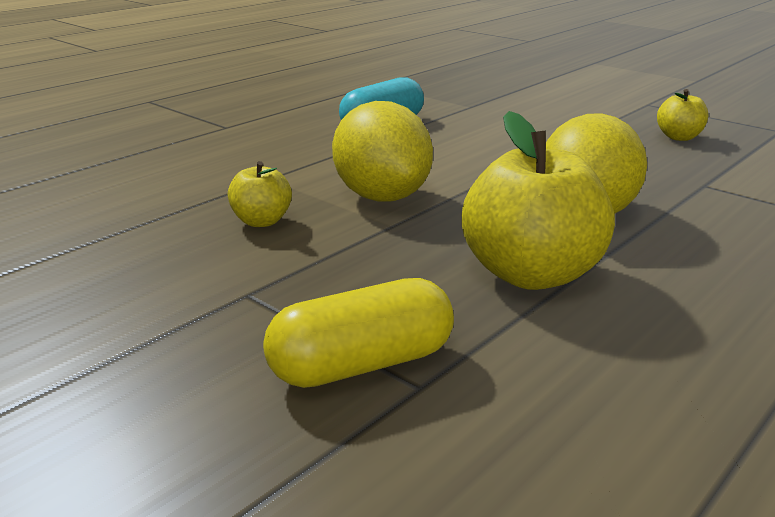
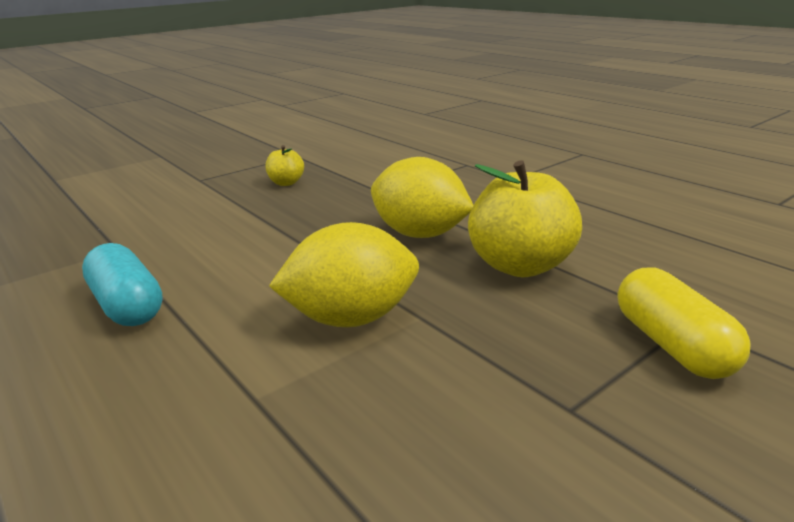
camera: 80 degrees left, 0 degrees up
(261, 221) = (393, 402): yellow apple -> none

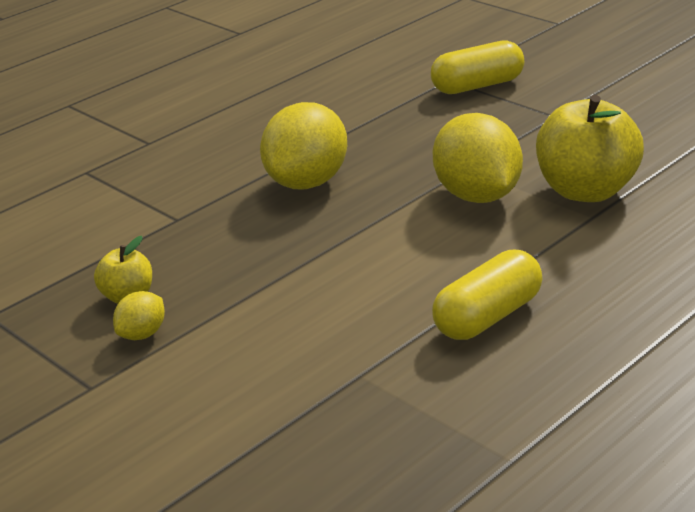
camera: 95 degrees left, 5 degrees up
(127, 305) = (488, 317): turquoise capsule -> yellow capsule
(239, 188) = (142, 334): none -> yellow lemon
(520, 266) = (372, 133): yellow apple -> yellow apple (586, 191)

